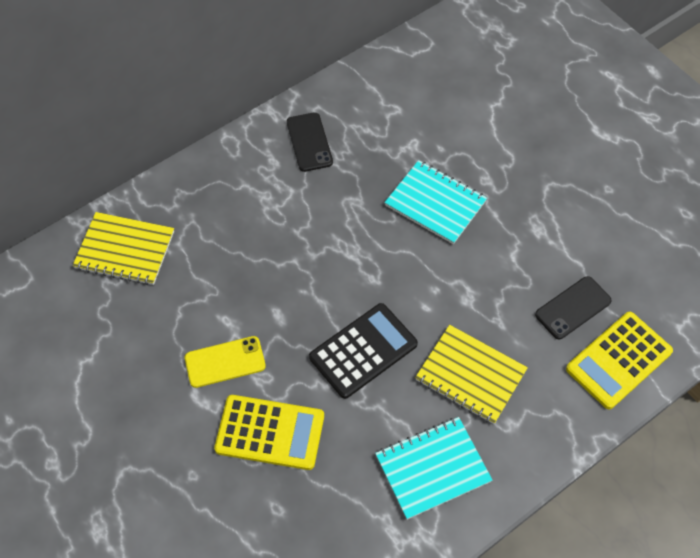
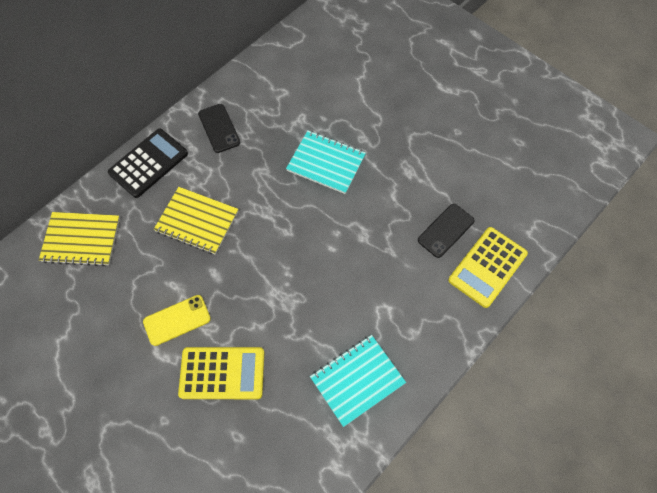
camera: 10 degrees left, 5 degrees up
(363, 351) = (287, 292): black calculator -> black calculator (148, 163)
(470, 375) = (375, 298): yellow notebook -> yellow notebook (197, 221)

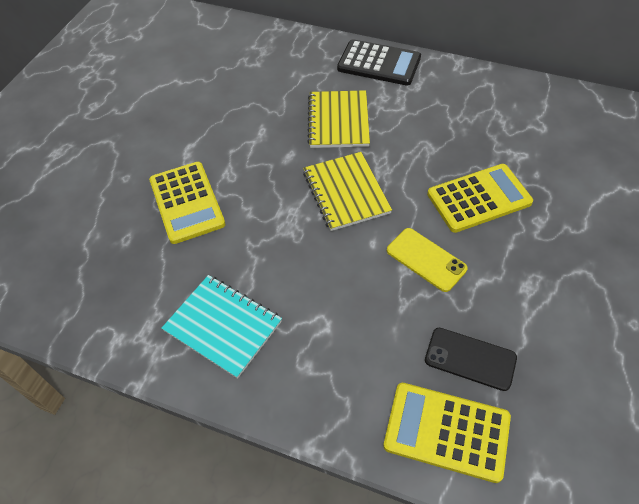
camera: 70 degrees right, 10 degrees down
(81, 240) = (275, 54): yellow notebook -> yellow notebook (346, 192)
(177, 320) = (227, 147): yellow phone -> yellow phone (426, 259)
(219, 128) = (455, 95): black phone -> none
(326, 163) = (479, 198): turquoise notebook -> yellow calculator

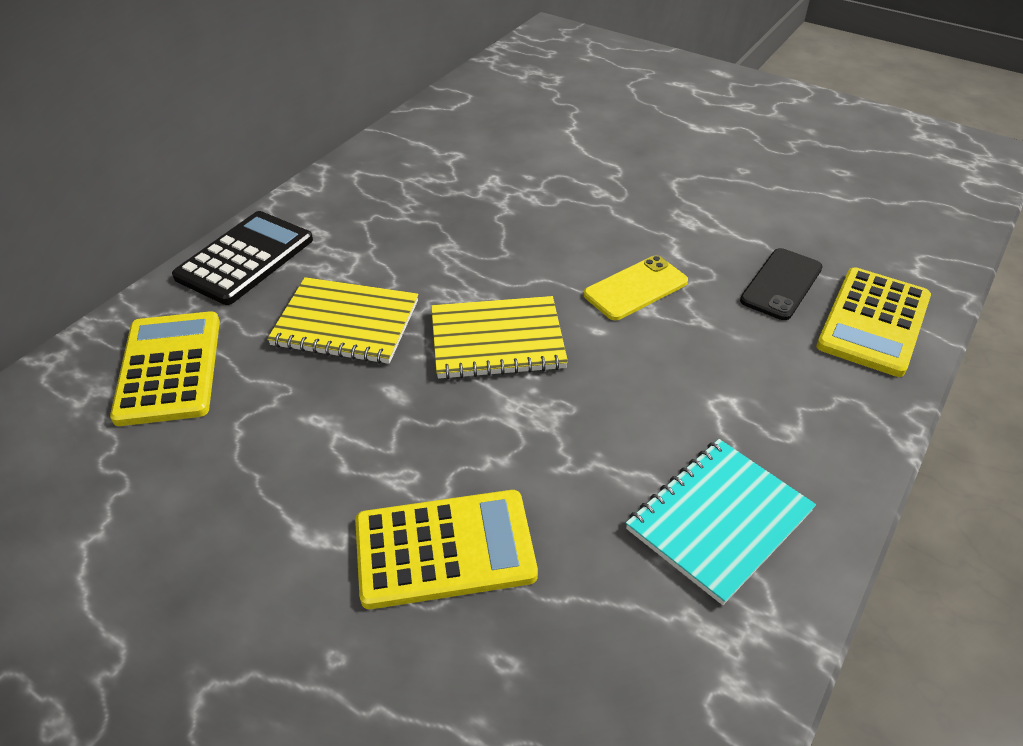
camera: 80 degrees left, 10 degrees down
(479, 198) = (550, 226): yellow calculator -> yellow calculator (169, 368)

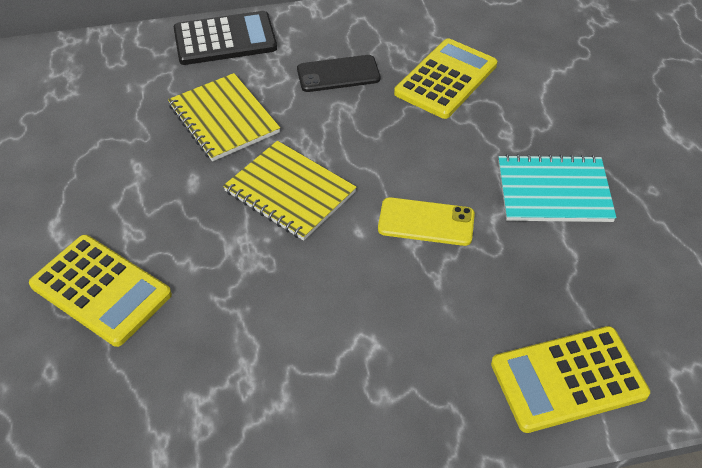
camera: 45 degrees right, 5 degrees up
(169, 368) = (110, 84): yellow calculator -> yellow calculator (446, 79)
(719, 520) = (255, 406): turquoise notebook -> turquoise notebook (553, 191)
(781, 284) = (539, 297): black phone -> black phone (338, 74)

